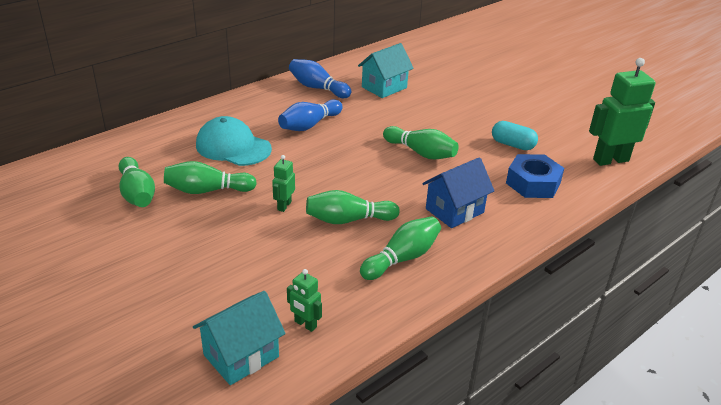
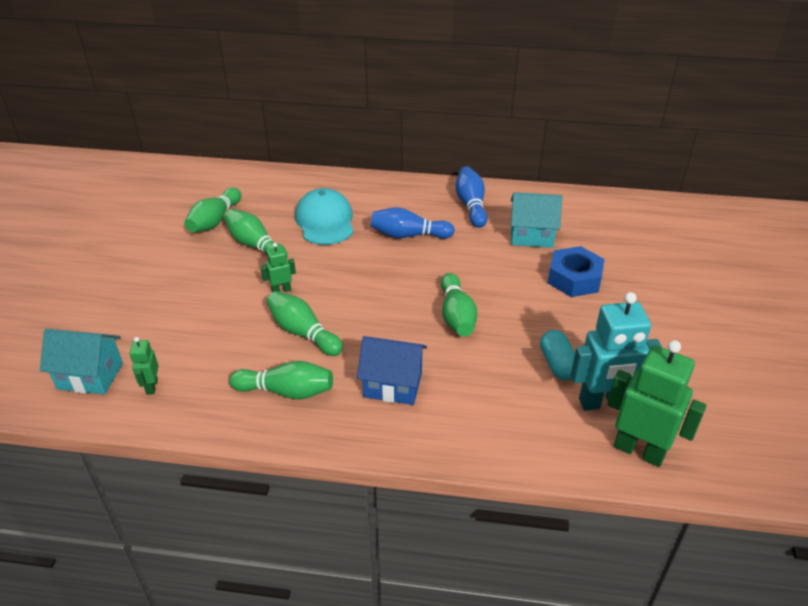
camera: 50 degrees right, 5 degrees up
(533, 183) = (508, 413): blue nut -> blue nut (574, 278)
(562, 149) = (602, 403): none -> turquoise robot

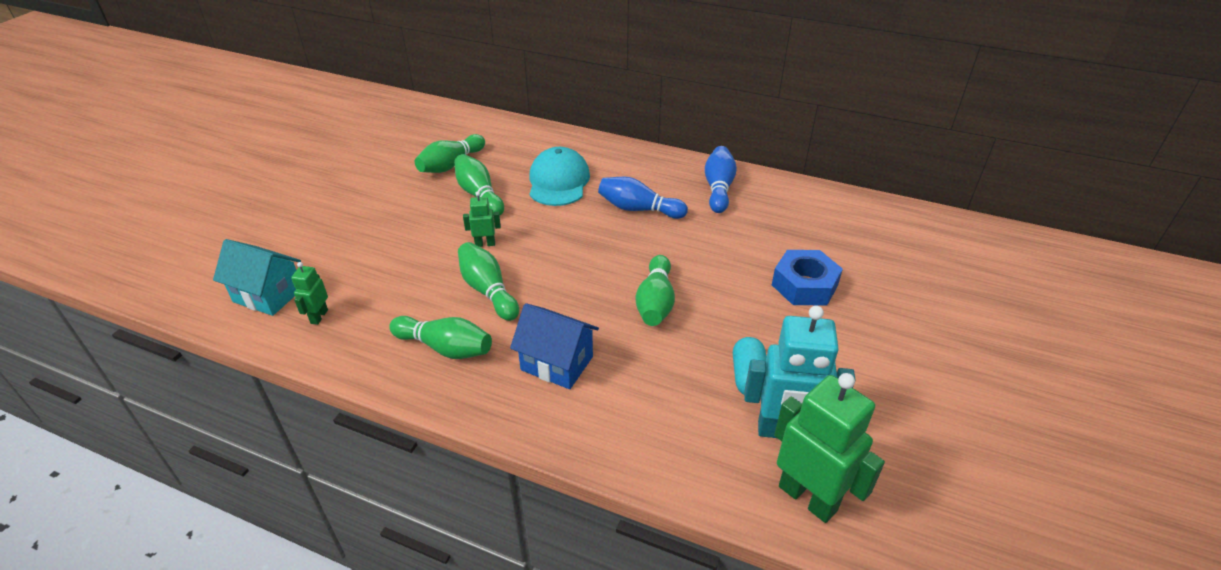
camera: 15 degrees right, 0 degrees up
(531, 236) = (773, 231): turquoise house -> none

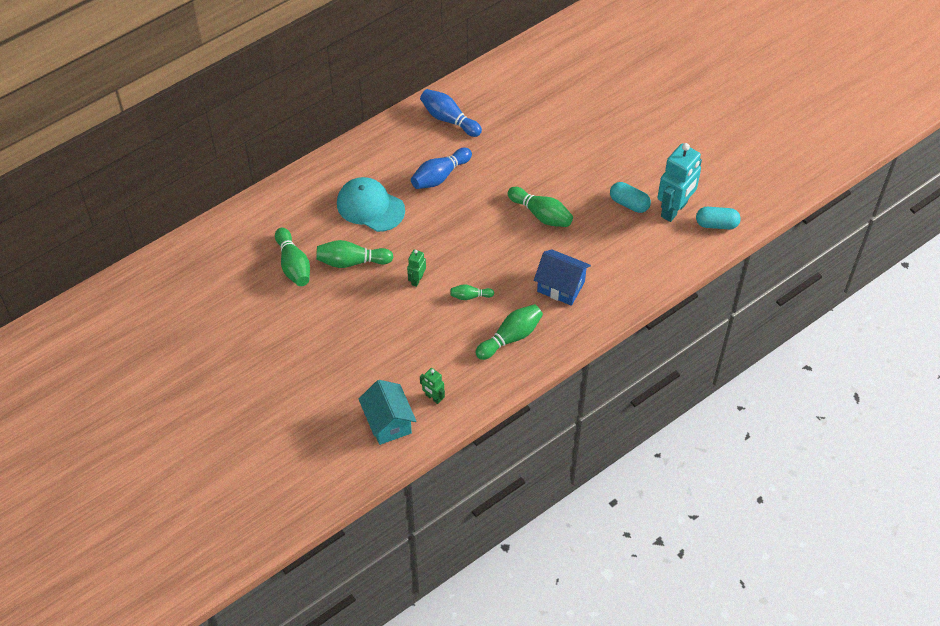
camera: 60 degrees left, 15 degrees up
(268, 295) = (388, 422): turquoise house -> turquoise house turned 75 degrees counterclockwise
(488, 291) = (470, 296): green bowling pin -> green bowling pin, size x0.56
(557, 363) = (561, 286): blue house -> blue house turned 60 degrees clockwise
(804, 285) = (576, 134): blue nut -> none
(808, 497) = (716, 224): green robot -> turquoise capsule

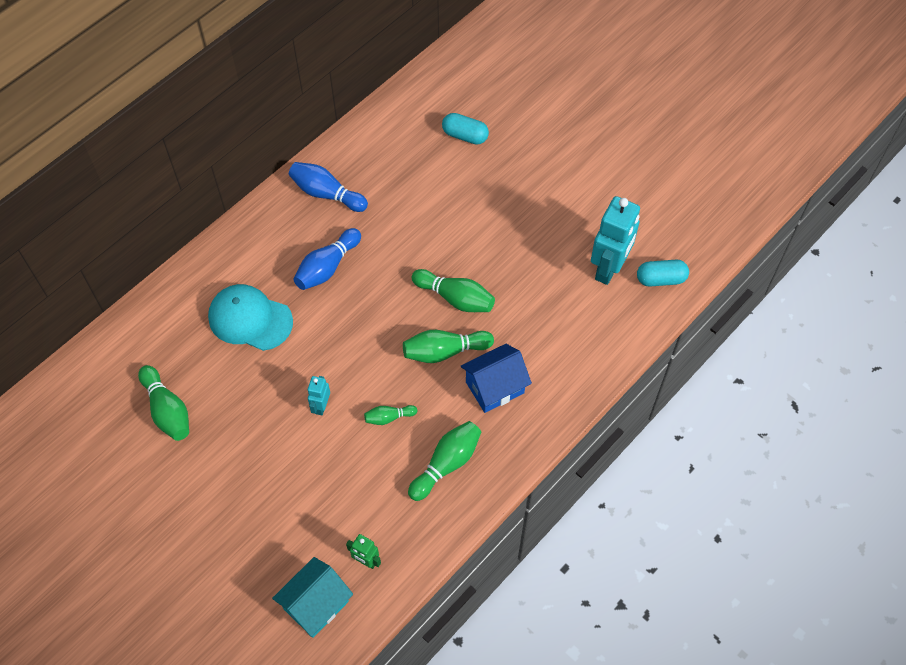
camera: 10 degrees left, 5 degrees up
(351, 261) = (238, 394): green bowling pin -> green bowling pin (444, 351)
(388, 422) = (316, 605): turquoise house -> turquoise house turned 75 degrees clockwise
(417, 280) = (321, 406): green robot -> turquoise robot
(561, 286) = (495, 387): blue house -> blue house turned 45 degrees counterclockwise
(629, 203) = (555, 268): turquoise capsule -> turquoise capsule (465, 136)

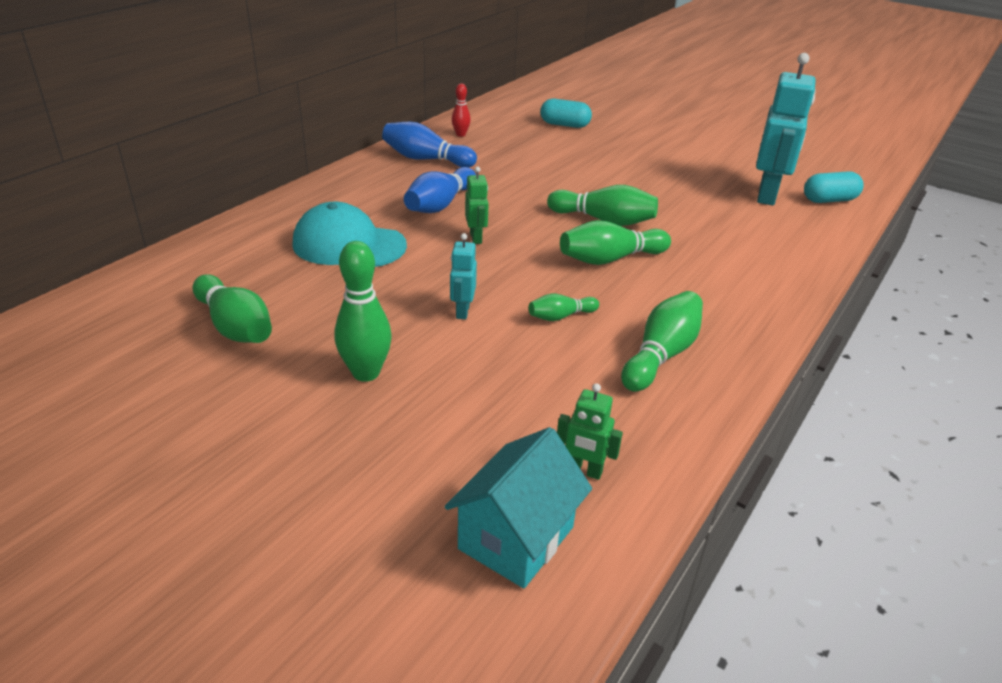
camera: 10 degrees left, 25 degrees down
(249, 464) = (366, 373): none -> green bowling pin
(347, 316) = (476, 238): none -> green robot
(364, 150) = (460, 134): none -> red bowling pin
(495, 387) = (689, 284): blue house -> none

